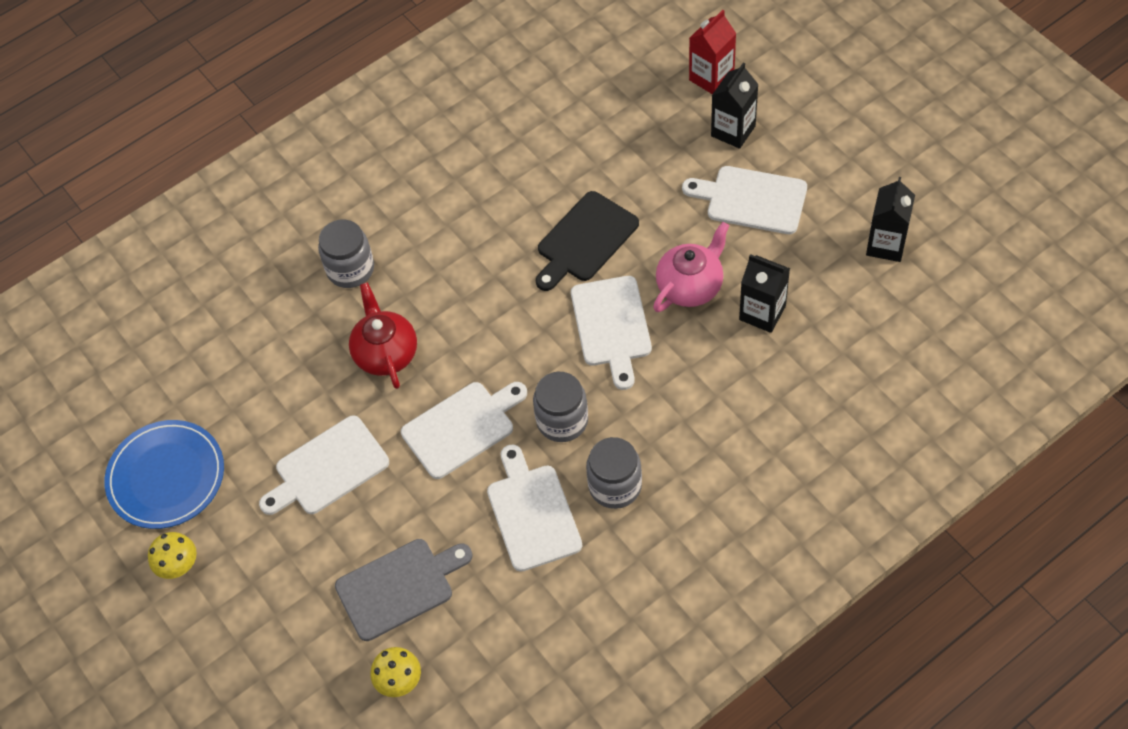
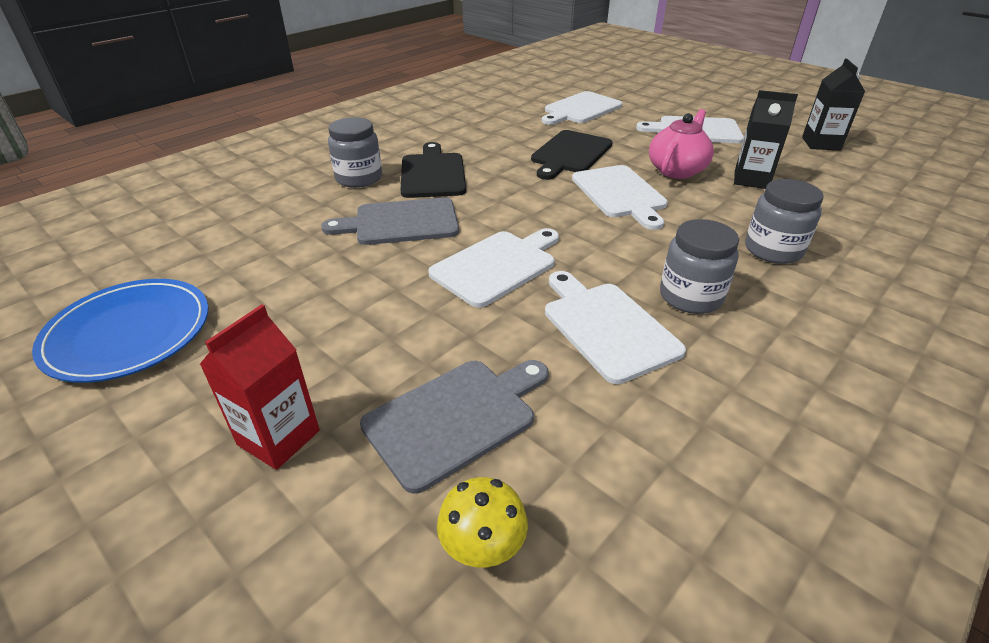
camera: 15 degrees left, 20 degrees down
(179, 566) = (120, 426): yellow mushroom -> none
(328, 468) = (343, 309): white cutting board -> white cutting board (581, 109)
(386, 353) = (401, 222): red teapot -> grey cutting board
(427, 267) = (432, 173): none -> black cutting board
(562, 420) = (604, 253): grey jar -> grey jar (773, 250)
(711, 78) = (626, 89): red carton -> red carton (279, 437)
(733, 131) = (658, 106): black carton -> none

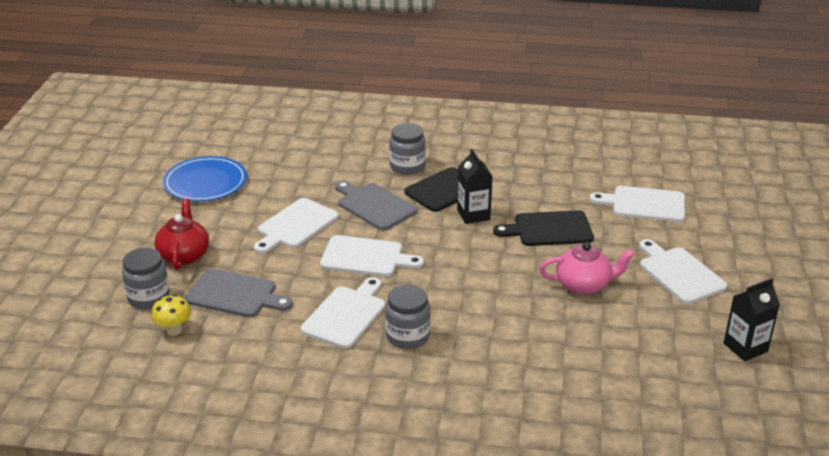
camera: 55 degrees right, 5 degrees down
(279, 437) = (184, 255): red carton -> red teapot
(620, 194) = (510, 271): white cutting board -> white cutting board (295, 225)
(751, 180) = (612, 324): black carton -> black carton (473, 215)
(773, 250) = (504, 357): grey jar -> grey jar (148, 297)

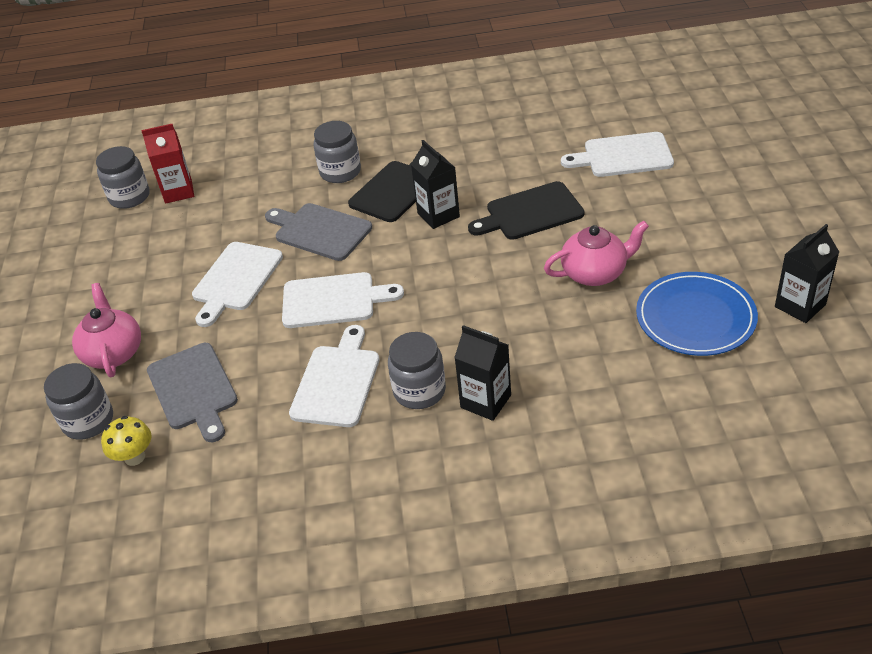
camera: 10 degrees left, 10 degrees up
(184, 255) = (113, 353): red teapot -> pink teapot
(205, 182) = (107, 249): blue plate -> blue plate (695, 317)
(235, 294) = (193, 389): grey cutting board -> grey cutting board turned 60 degrees clockwise
(236, 149) = (129, 197): none -> grey jar
(275, 153) = (178, 192): none -> red carton
(457, 356) = (485, 401): none -> black carton
(679, 273) = (694, 232): white cutting board -> none

